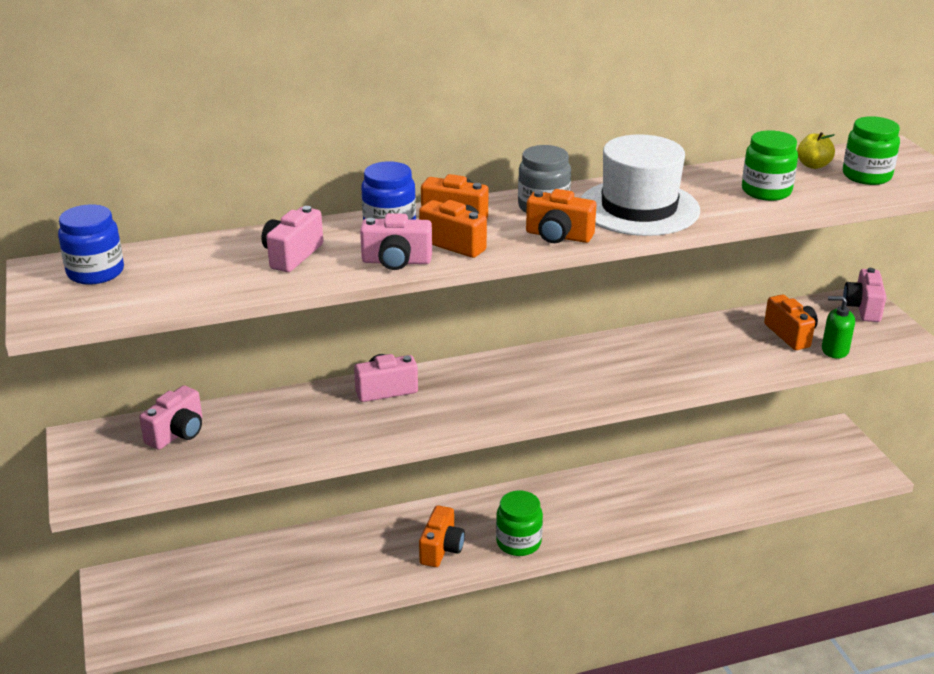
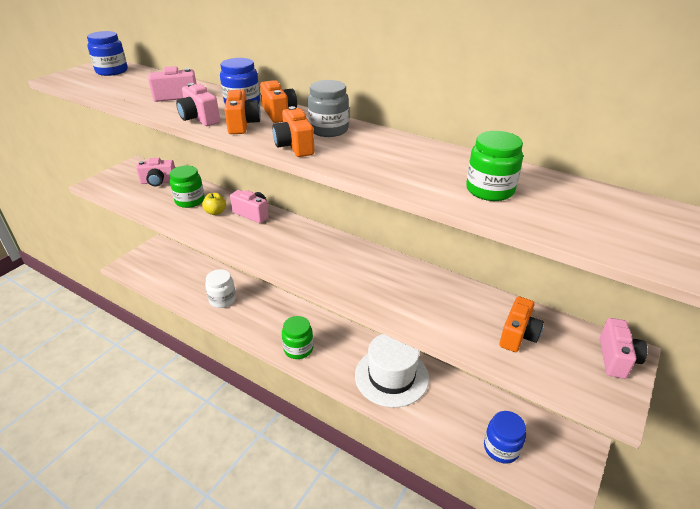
camera: 50 degrees right, 5 degrees up
(343, 566) = (222, 300): none -> white jar
(441, 549) = (265, 324): orange camera -> none
(639, 208) = (377, 156): white hat -> white hat (391, 376)
(796, 478) = (501, 448): none -> blue jar
(813, 165) = (576, 194): yellow apple -> yellow apple (215, 212)
(834, 350) = (531, 368): green soap dispenser -> none
(863, 308) = (616, 358): pink camera -> pink camera turned 135 degrees clockwise
(866, 176) = (608, 223): green jar -> green jar (190, 201)

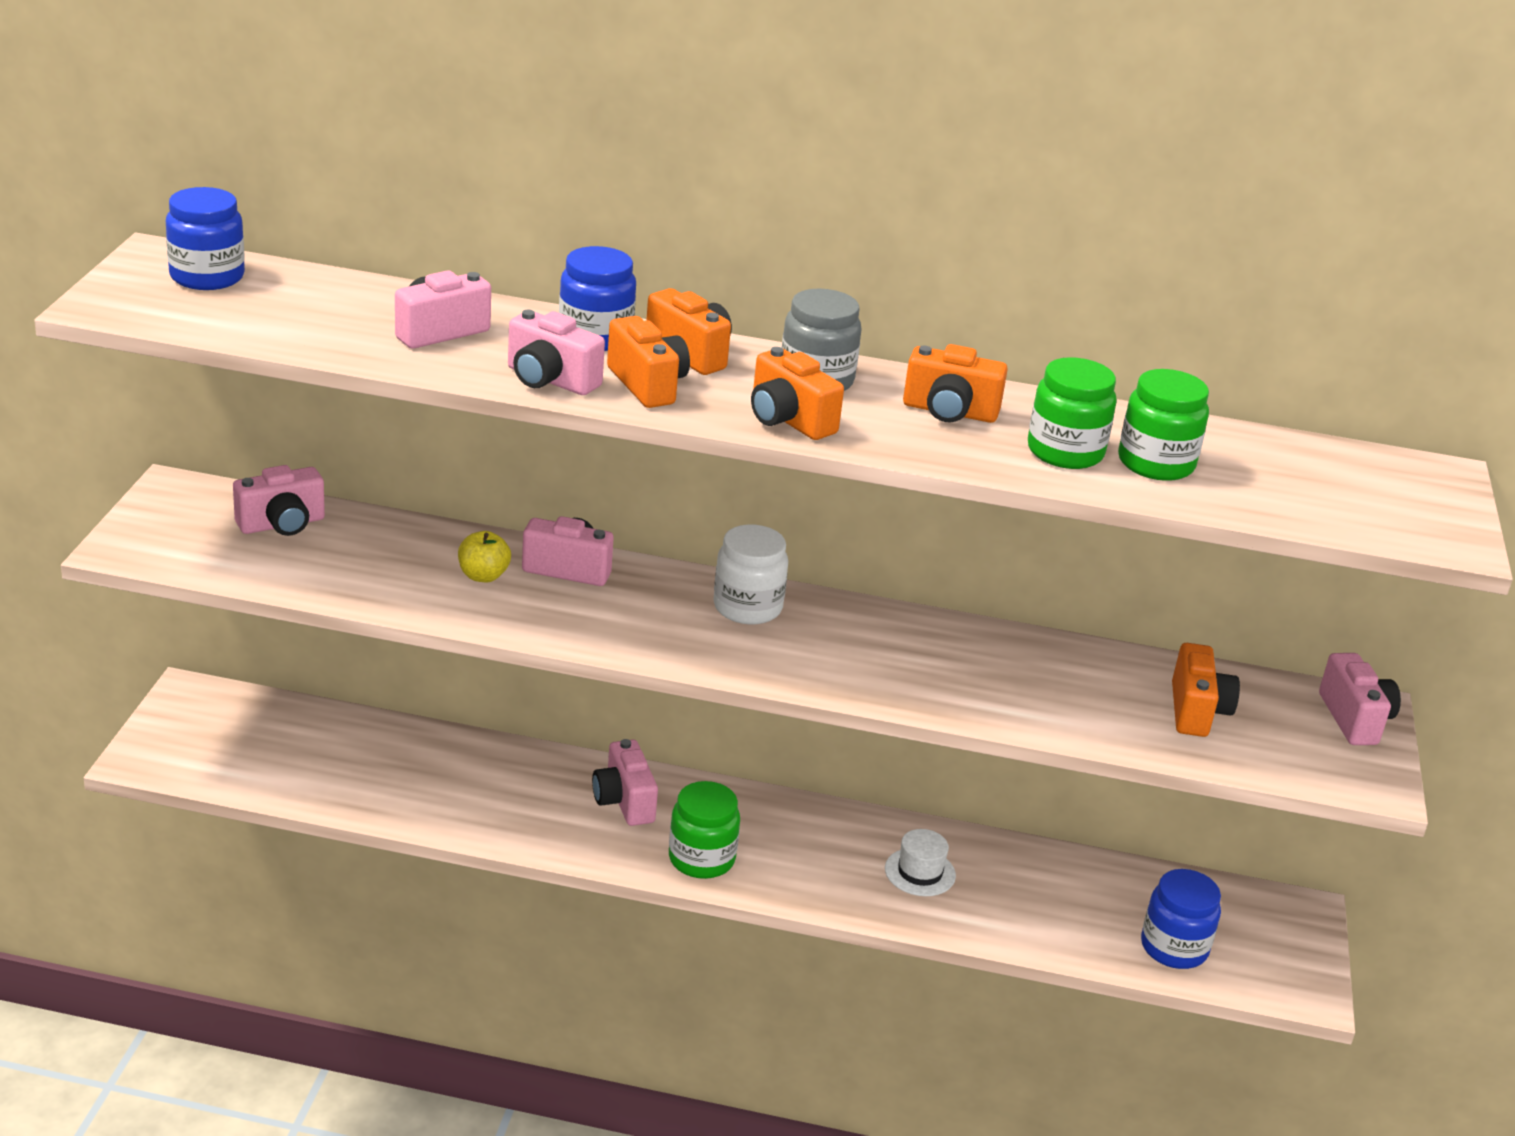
camera: 25 degrees left, 5 degrees down
(190, 201) = (400, 558): green jar -> green jar (1065, 452)
(222, 300) = (460, 792): white jar -> white jar (747, 607)
(283, 316) = (624, 801): none -> pink camera
(386, 151) = (949, 412): none -> orange camera
(391, 376) = (920, 872): white hat -> white hat, size x0.45

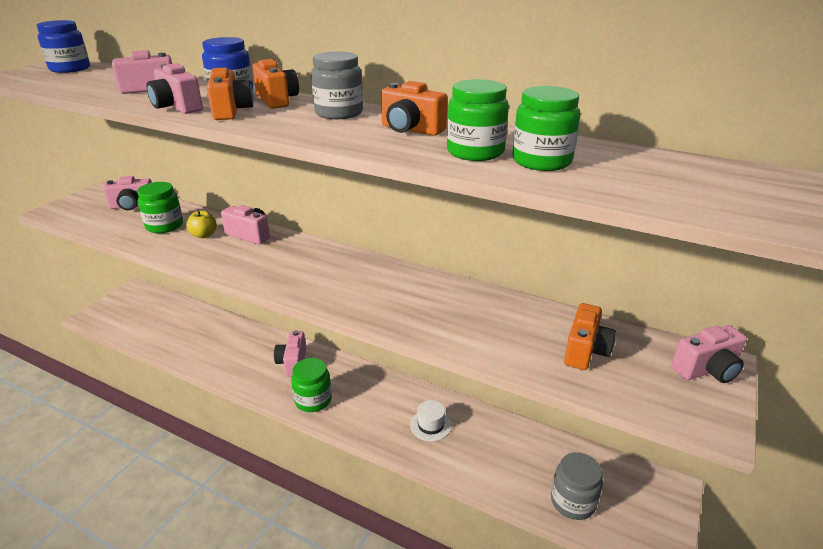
camera: 20 degrees right, 0 degrees up
(390, 563) = (164, 226): none -> green jar
(747, 607) = (330, 261): white jar -> none
(788, 420) = (297, 129): orange camera -> none
(1174, 947) = (573, 501): blue jar -> grey jar
(1354, 719) = (707, 370): pink camera -> pink camera turned 60 degrees clockwise

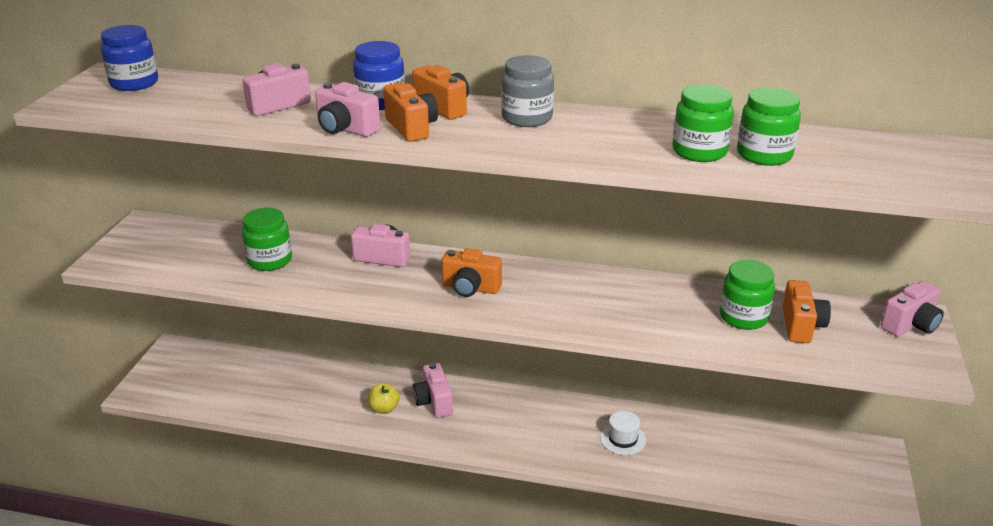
camera: 15 degrees left, 0 degrees up
(132, 206) = (205, 241): pink camera -> none
(204, 235) = (328, 265): yellow apple -> yellow apple (384, 409)
(313, 400) = (481, 437): green jar -> green jar (743, 317)
(411, 129) = (618, 131): orange camera -> orange camera (470, 288)
(573, 501) = (793, 482): grey jar -> none

